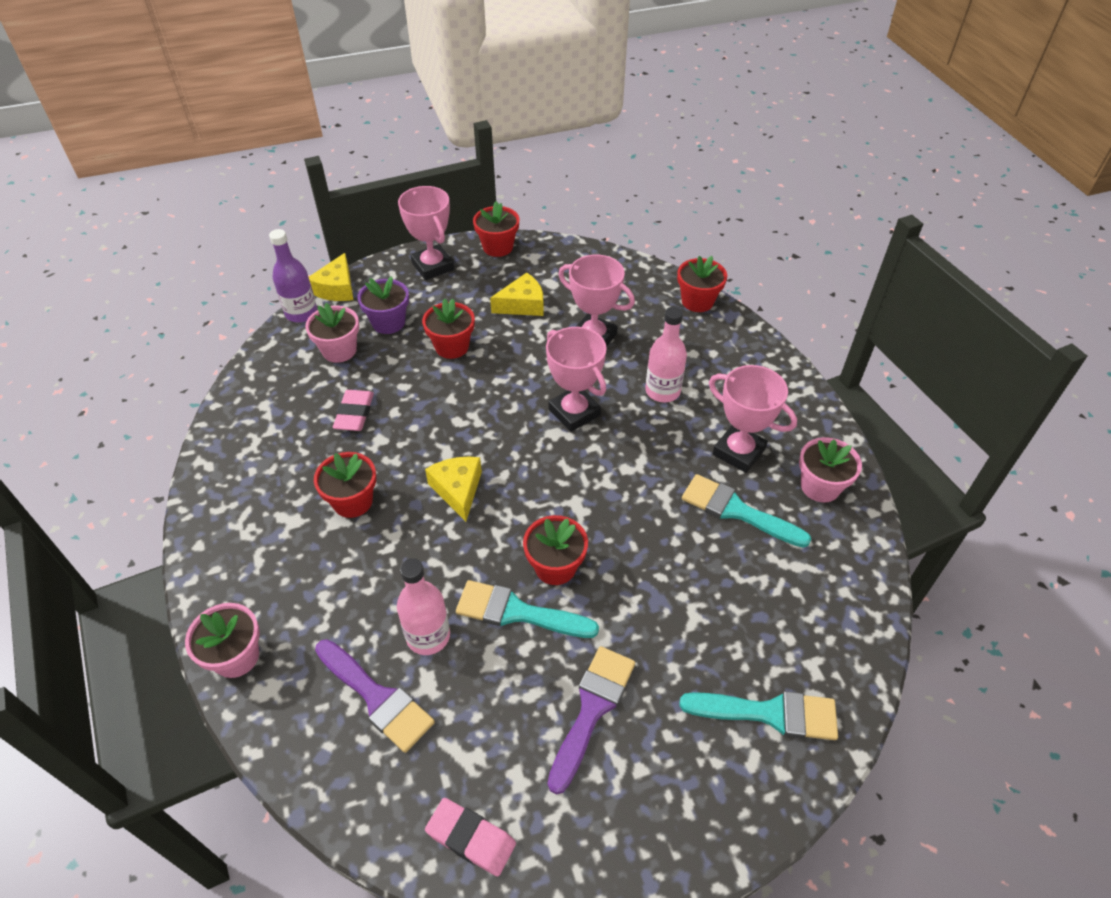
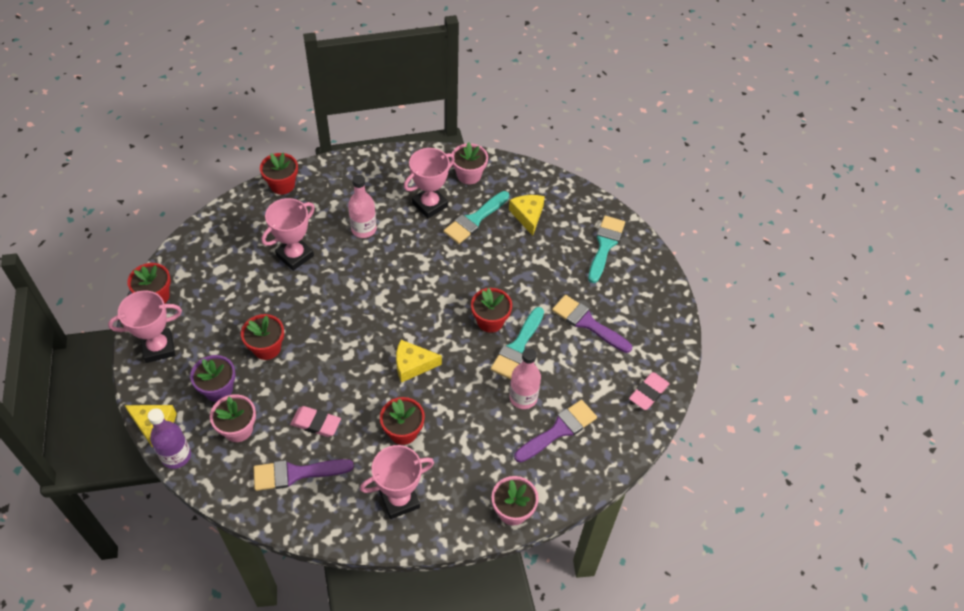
camera: 80 degrees left, 5 degrees up
(285, 412) = (296, 473): none -> purple brush
(522, 304) = (238, 292): yellow cheese -> yellow cheese (528, 216)
(574, 412) = (365, 283): pink trophy -> pink trophy (399, 500)

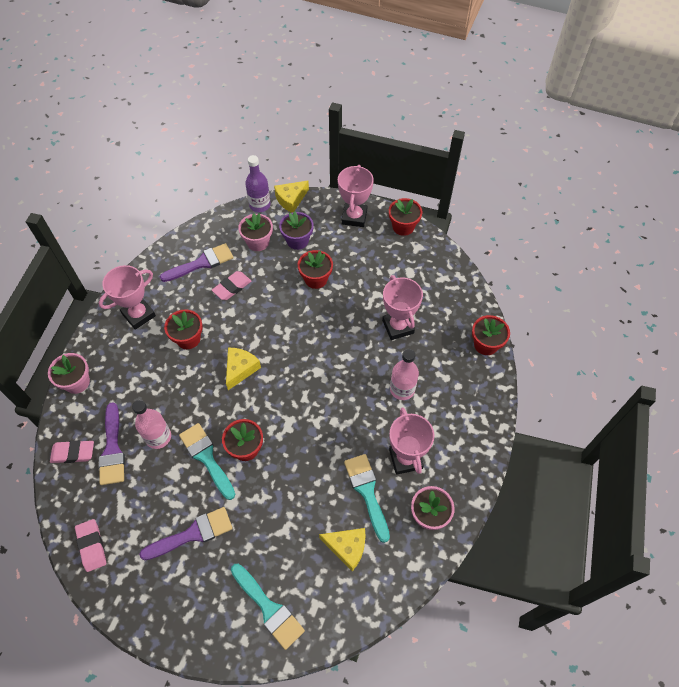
camera: 120 degrees right, 5 degrees up
(296, 473) = (201, 263): purple brush -> purple brush turned 45 degrees clockwise
(399, 500) = (139, 315): pink trophy -> pink trophy turned 45 degrees clockwise
(584, 463) = (73, 453): none -> pink eraser

